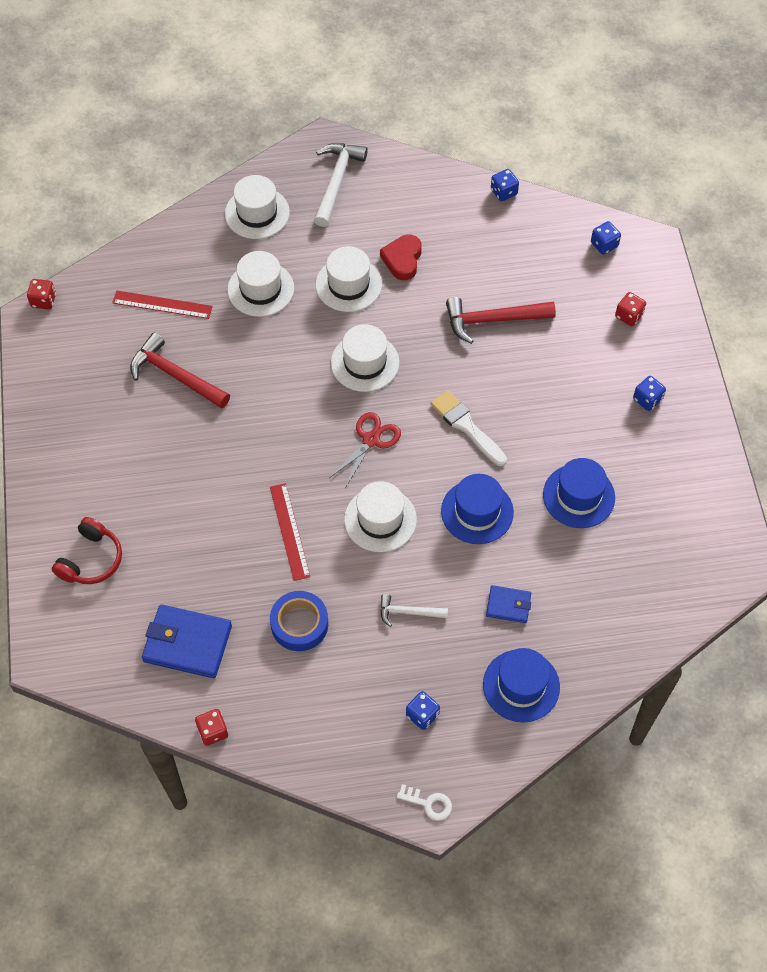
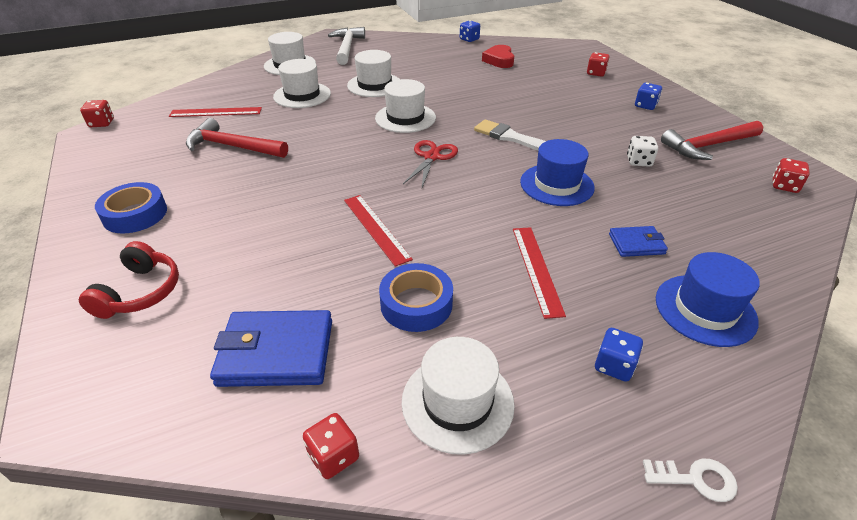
camera: 15 degrees left, 20 degrees down
(84, 462) = (135, 214): none -> blue tape
(380, 519) = (467, 204): white hat -> white hat (457, 402)
(402, 260) = (412, 70): red heart -> red heart (499, 60)
(408, 612) = (536, 269): white hammer -> red ruler
(493, 320) = (497, 86): red hammer -> red hammer (708, 146)
(578, 496) = (639, 161): blue hat -> white dice
(604, 245) = (553, 50): blue dice -> none
(700, 567) = (784, 186): none -> red dice

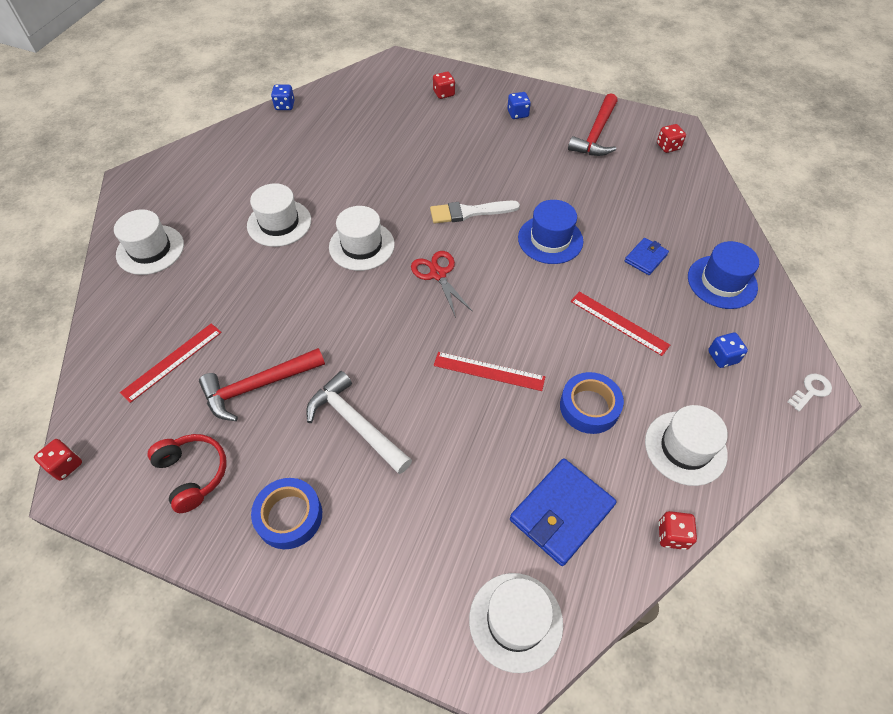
camera: 45 degrees left, 15 degrees up
(140, 292) = (410, 564): red headphones -> red headphones (193, 474)
(302, 95) = (227, 281): white hat -> white hat (515, 621)
(347, 48) = (176, 188): white hammer -> white hammer (356, 424)
(499, 60) = (348, 121): red heart -> none
(639, 161) = (573, 179): white dice -> none

